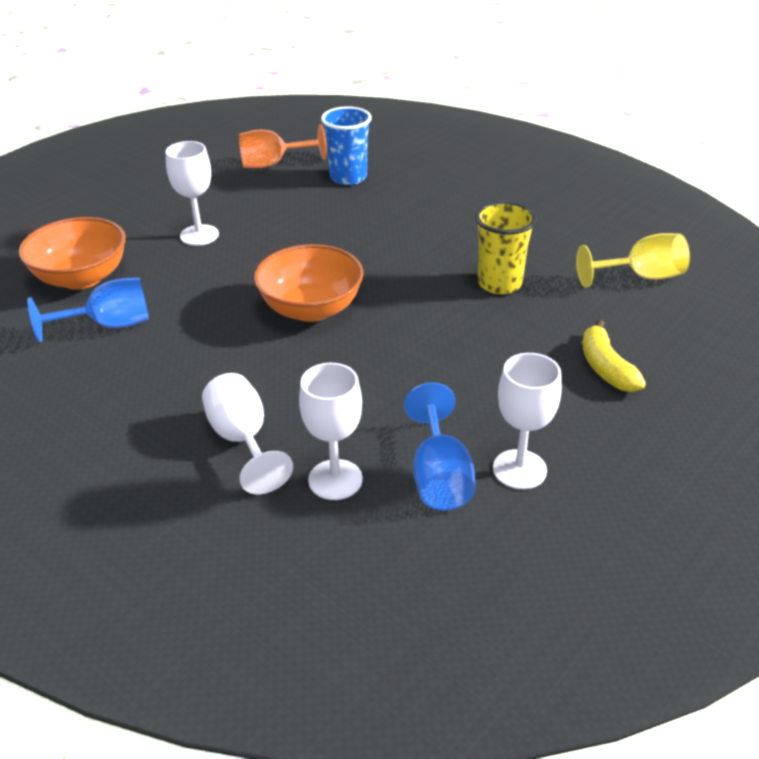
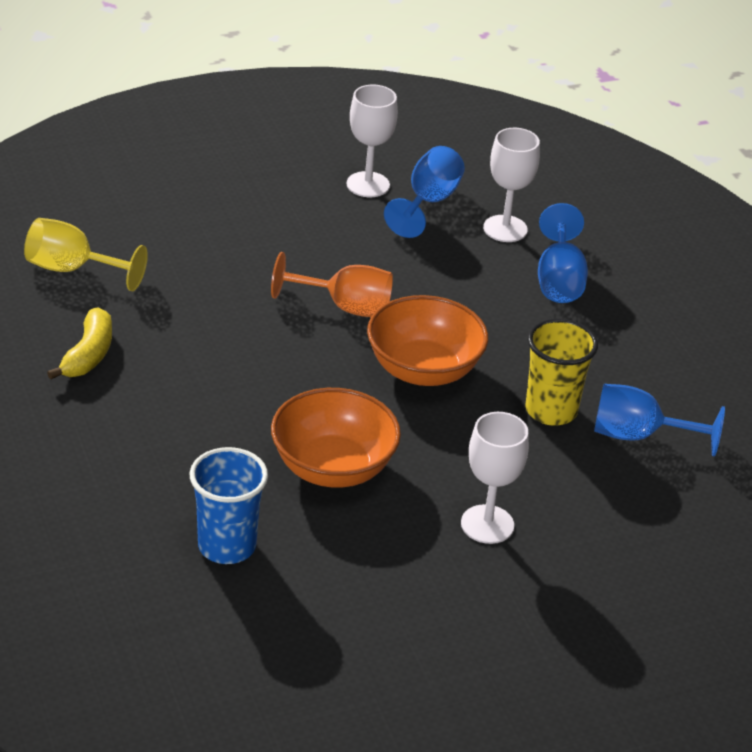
camera: 155 degrees left, 0 degrees up
(81, 278) = (653, 515): orange bowl -> orange bowl (333, 468)
(243, 440) = (559, 280): white goblet -> blue goblet
(273, 164) = (307, 626): orange goblet -> orange goblet (345, 307)
(499, 283) = (214, 319): yellow cup -> yellow cup (551, 410)
(605, 367) = (219, 215): yellow banana -> yellow banana (88, 355)

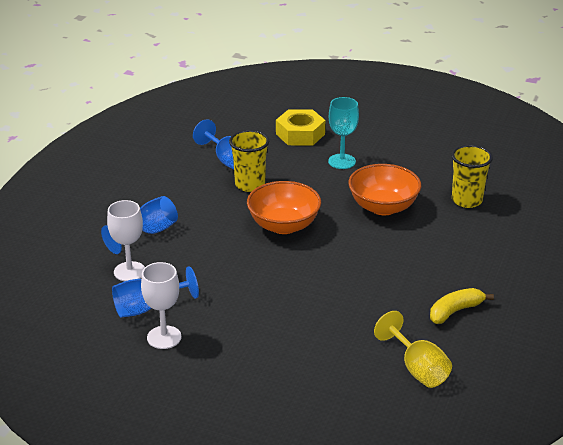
camera: 135 degrees left, 5 degrees down
(227, 546) = (466, 200): blue cup -> yellow cup
(345, 307) = (281, 271): orange goblet -> none
(487, 524) = (342, 161): white goblet -> turquoise goblet
(617, 548) = (300, 134): none -> yellow nut

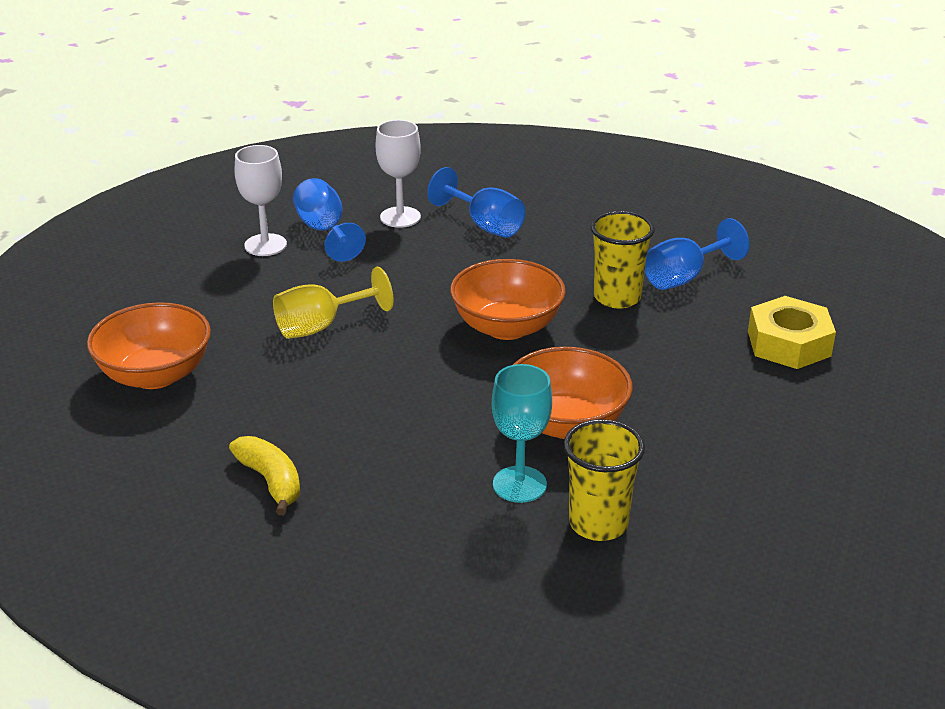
camera: 90 degrees right, 0 degrees up
(342, 161) = (707, 385): turquoise goblet -> turquoise goblet (519, 484)
(347, 375) = (155, 375): none -> orange bowl
(417, 369) = (148, 435): yellow goblet -> yellow goblet (321, 326)

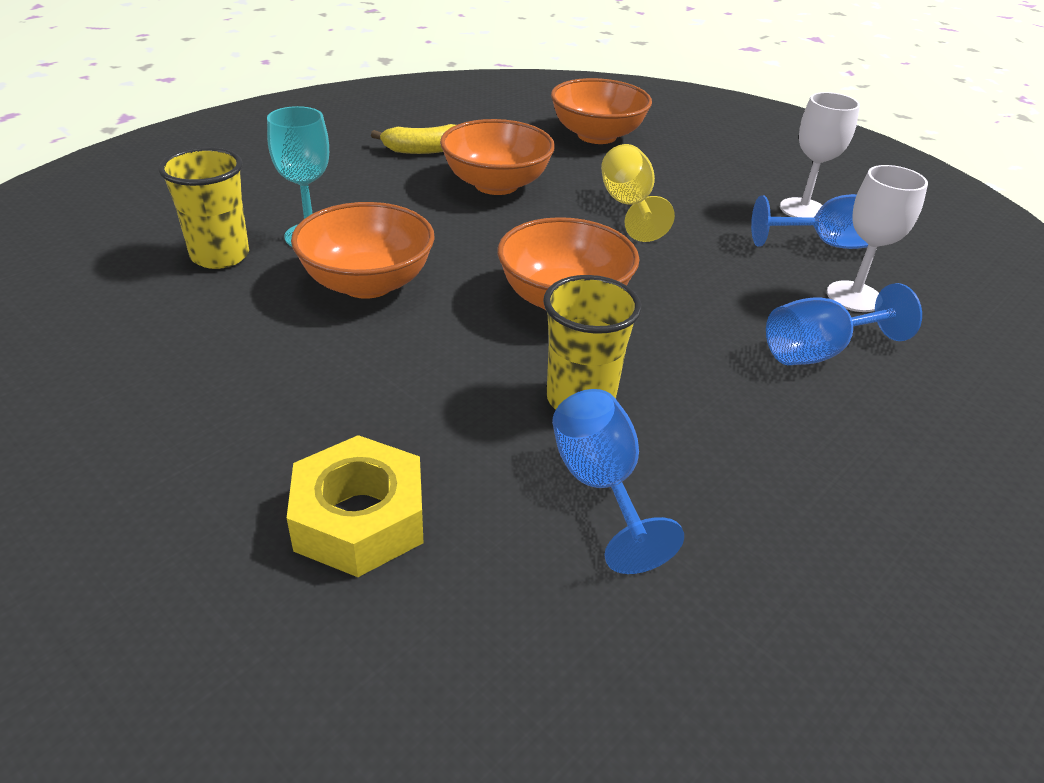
camera: 110 degrees right, 5 degrees up
(327, 408) = (496, 184): none -> orange bowl

